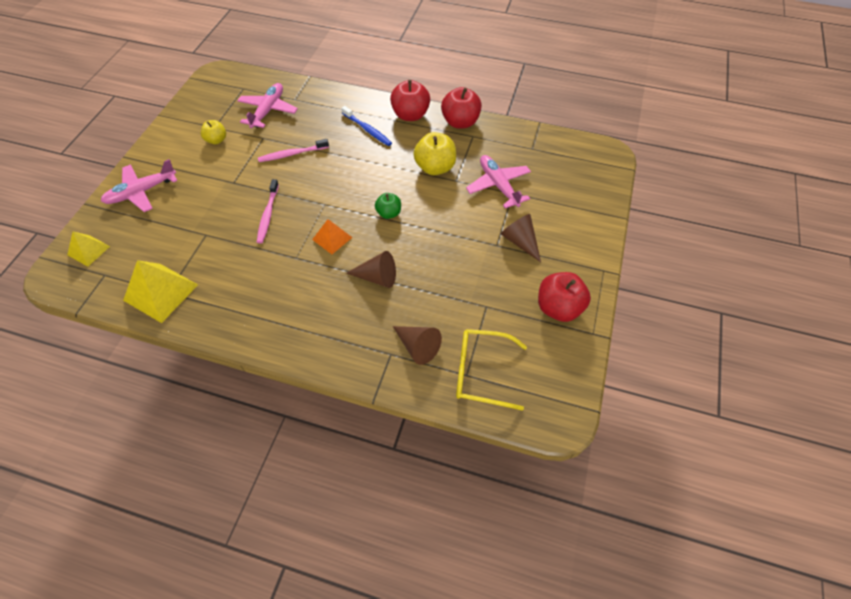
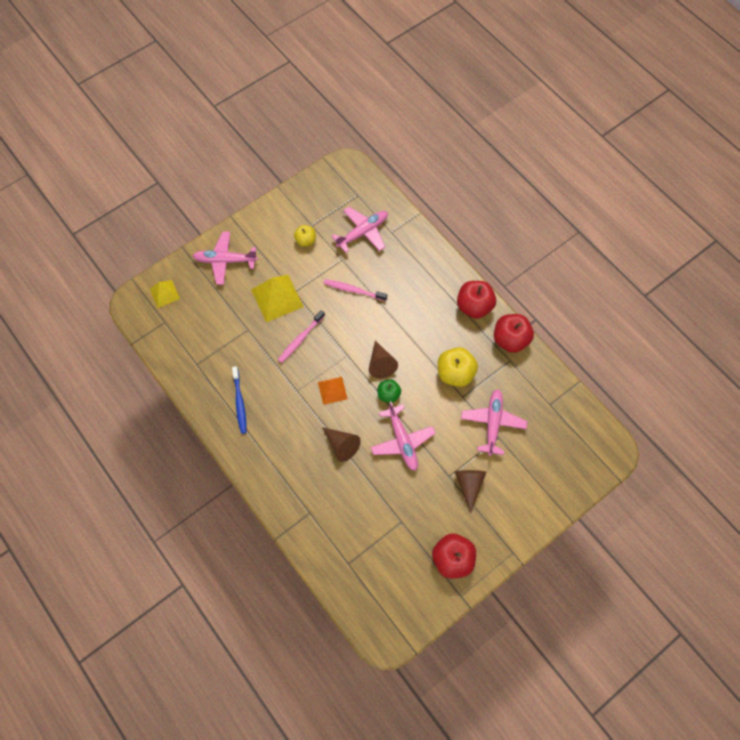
camera: 35 degrees right, 10 degrees up
(160, 292) = (192, 361): yellow pyramid -> yellow pyramid (277, 298)
(367, 129) = (428, 301): blue toothbrush -> blue toothbrush (239, 402)
(417, 347) = (331, 520): brown cone -> brown cone (381, 364)
(431, 241) = (402, 441): none -> pink plane
(480, 372) = (358, 568): yellow glasses -> none

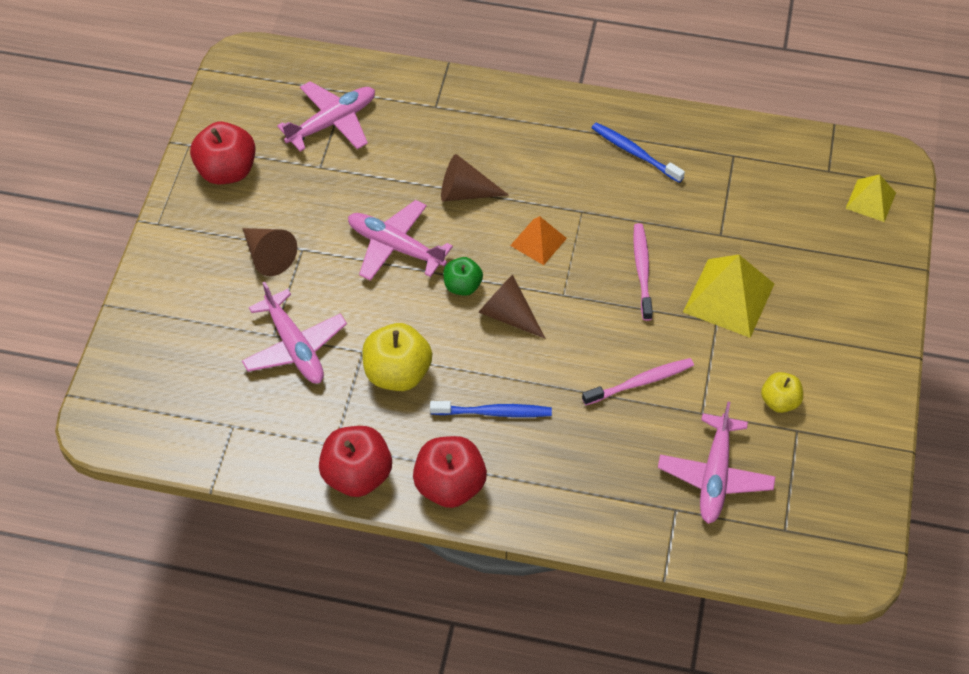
camera: 140 degrees right, 10 degrees down
(225, 261) = (850, 294): pink plane -> pink plane (332, 122)
(428, 324) = (493, 412): none -> blue toothbrush

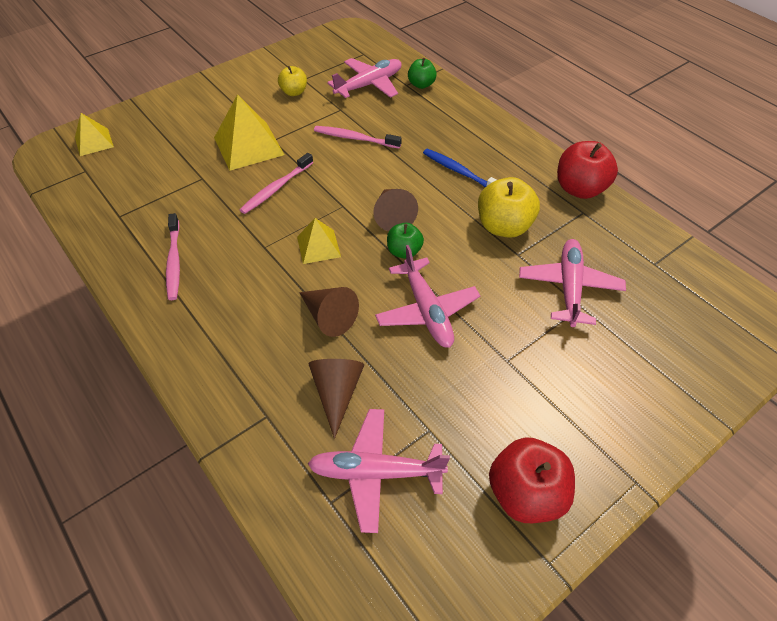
camera: 140 degrees left, 5 degrees down
(268, 256) = (542, 373): brown cone -> brown cone (337, 393)
(450, 485) = (523, 154): red apple -> none
(538, 241) = (318, 246): orange pyramid -> yellow pyramid
(635, 153) = (174, 261): blue toothbrush -> pink toothbrush
(658, 522) = (421, 85): none -> green apple

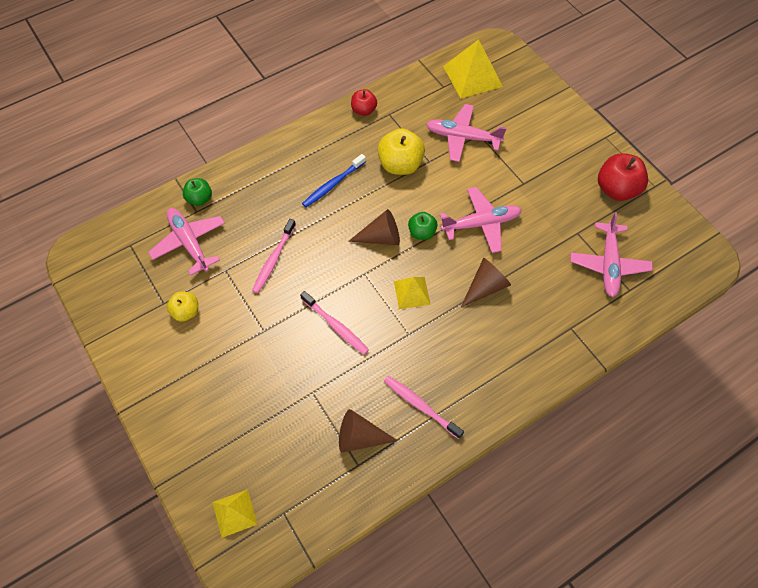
camera: 85 degrees left, 10 degrees up
(174, 261) = (421, 406): pink toothbrush -> pink toothbrush turned 135 degrees counterclockwise
(248, 146) = (269, 352): yellow pyramid -> yellow pyramid (472, 76)
(337, 393) = (552, 284): brown cone -> brown cone (360, 437)
(580, 189) = (364, 110): red apple -> red apple, size x0.59

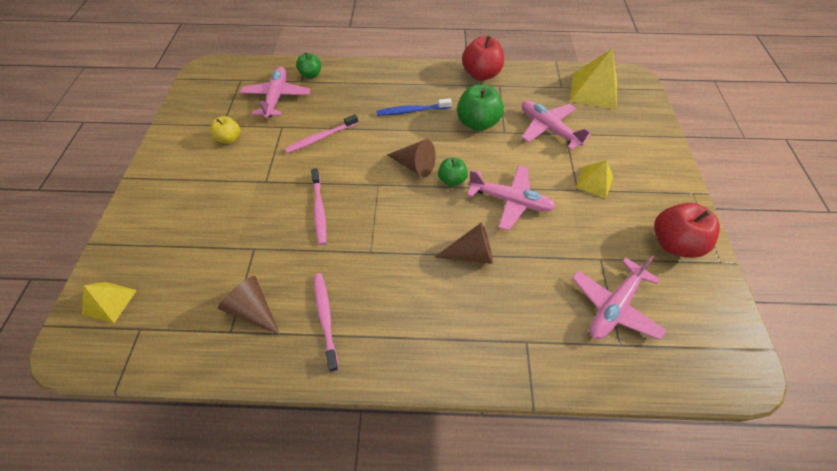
camera: 35 degrees right, 5 degrees down
(364, 110) = (481, 74): red apple -> red apple, size x1.69
(400, 165) = (477, 123): yellow apple -> green apple
(412, 293) = (402, 221): yellow pyramid -> yellow pyramid (594, 182)

